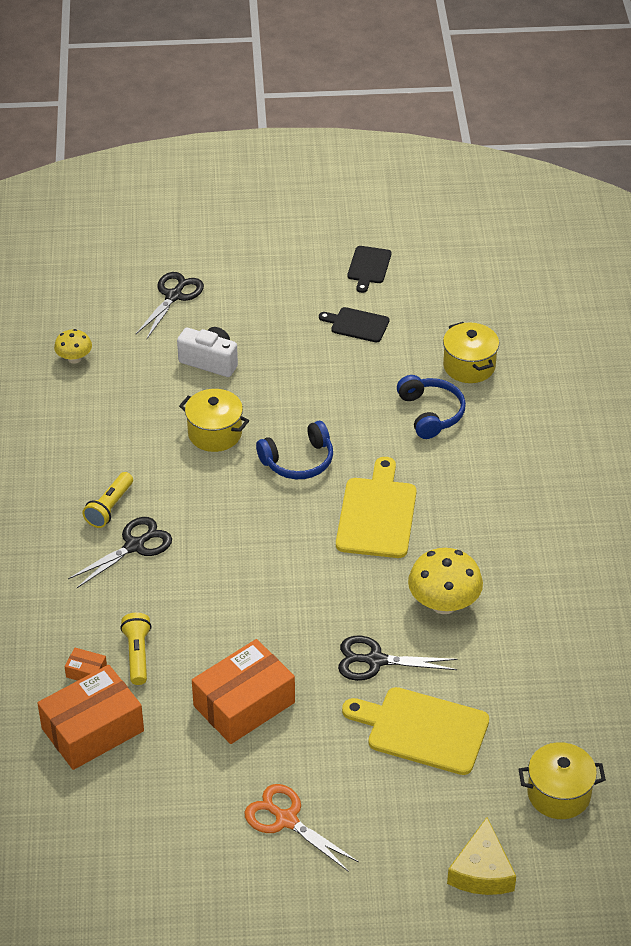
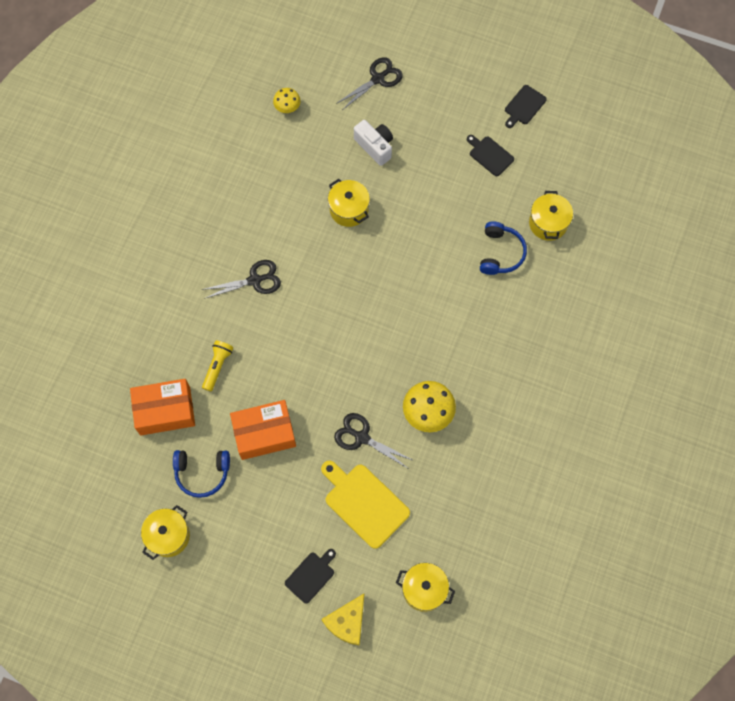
camera: 25 degrees right, 25 degrees up
(86, 672) = (181, 366): orange box -> none
(110, 508) = (253, 242): yellow flashlight -> none
(178, 870) = (168, 536): none -> yellow pot
(286, 820) = (248, 530): orange scissors -> none
(298, 461) = (392, 256): blue headphones -> blue headphones (202, 473)
(376, 514) = (421, 322): yellow cutting board -> none
(401, 838) = (311, 575): none -> black cutting board

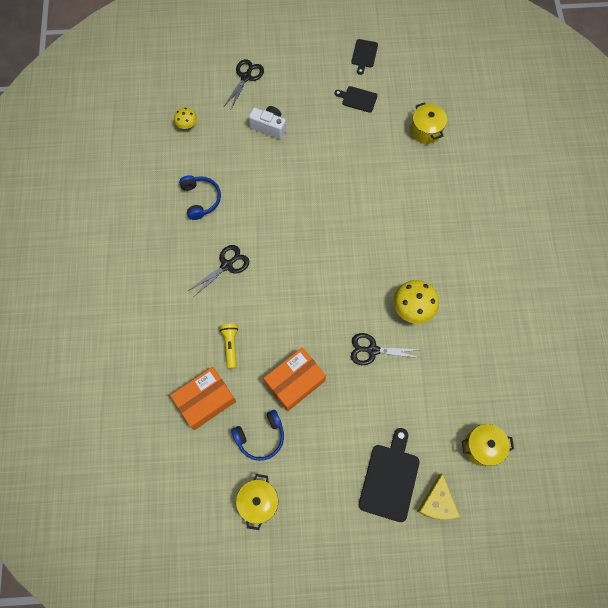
camera: 25 degrees left, 0 degrees up
(311, 575) = (389, 479): black cutting board -> black cutting board, size x1.73
(349, 210) = (273, 181): yellow pot -> none
(364, 503) = (401, 401): yellow cutting board -> none
(500, 253) = (403, 166): blue headphones -> blue headphones (201, 199)

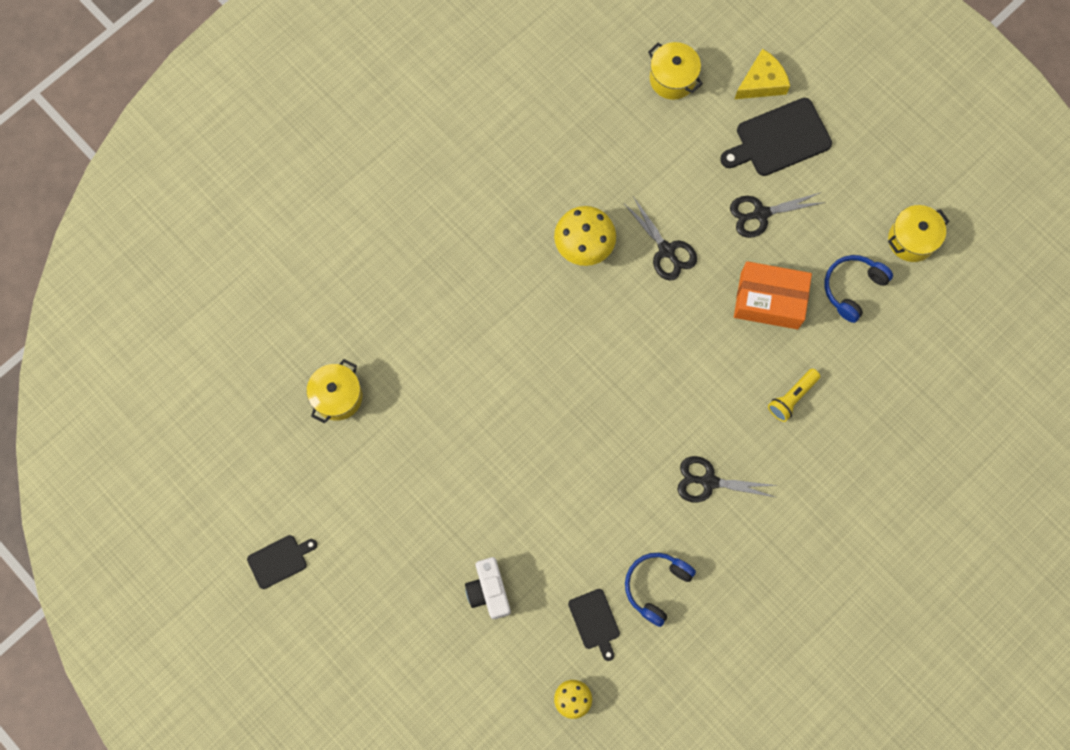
camera: 130 degrees left, 5 degrees up
(205, 400) = (869, 373): orange box -> none
(246, 77) = (439, 686): black scissors -> black scissors (761, 214)
(260, 437) = (852, 288): blue headphones -> blue headphones turned 75 degrees counterclockwise
(358, 99) = (357, 514): black cutting board -> black cutting board (595, 621)

